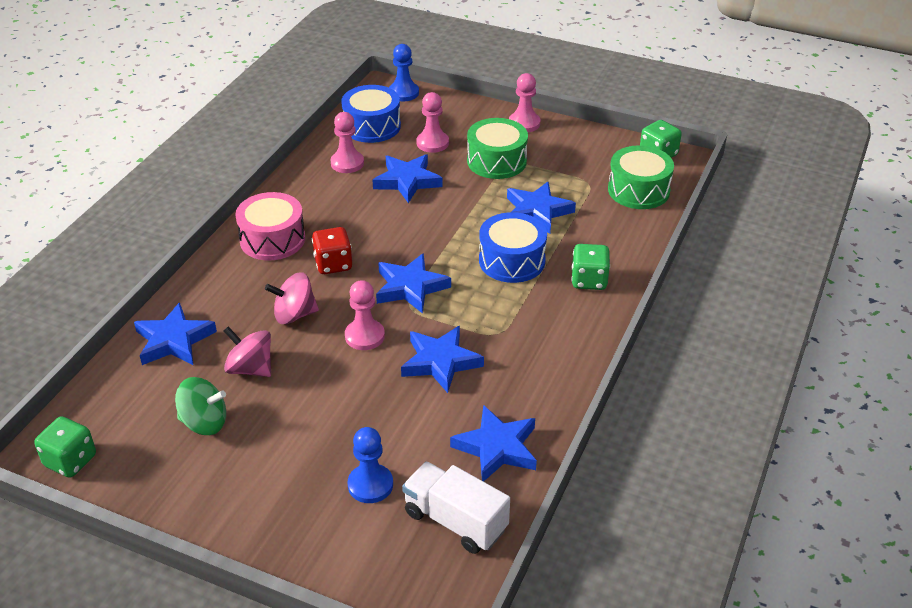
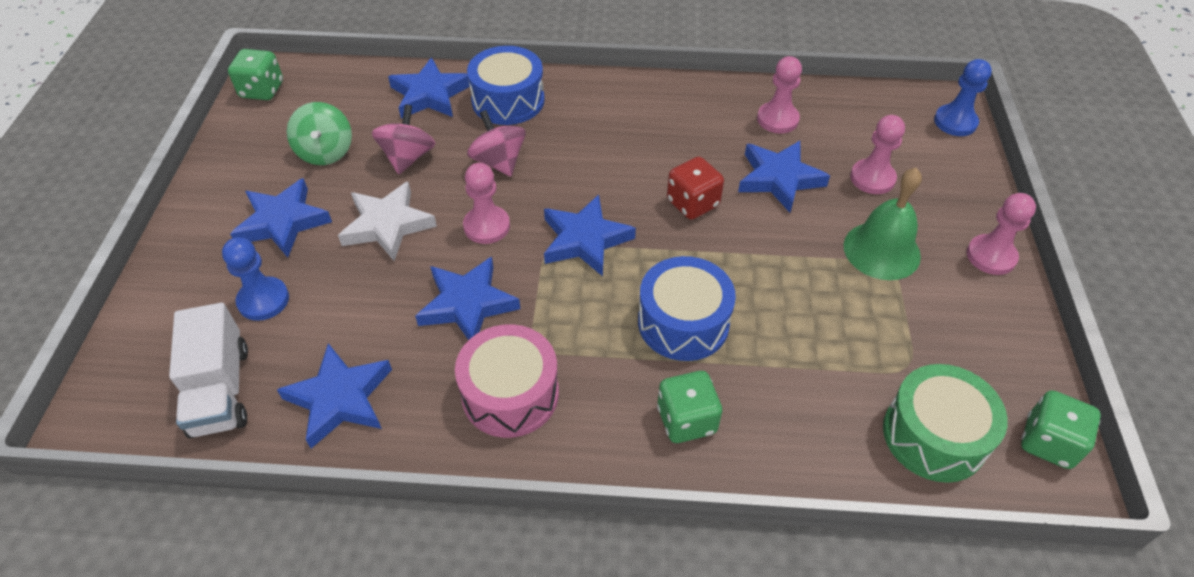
camera: 70 degrees right, 10 degrees up
(272, 239) = (609, 107): pink drum -> pink drum (510, 394)
(327, 394) = (387, 225): none -> white star
(333, 264) = (593, 165): red dice -> red dice (692, 203)
(372, 126) = (863, 117): blue drum -> blue drum (508, 100)
(455, 521) = (220, 390): white truck -> white truck turned 150 degrees clockwise
(496, 161) = (881, 250): green drum -> green bell
(537, 211) = (801, 323): blue star -> blue star (283, 222)

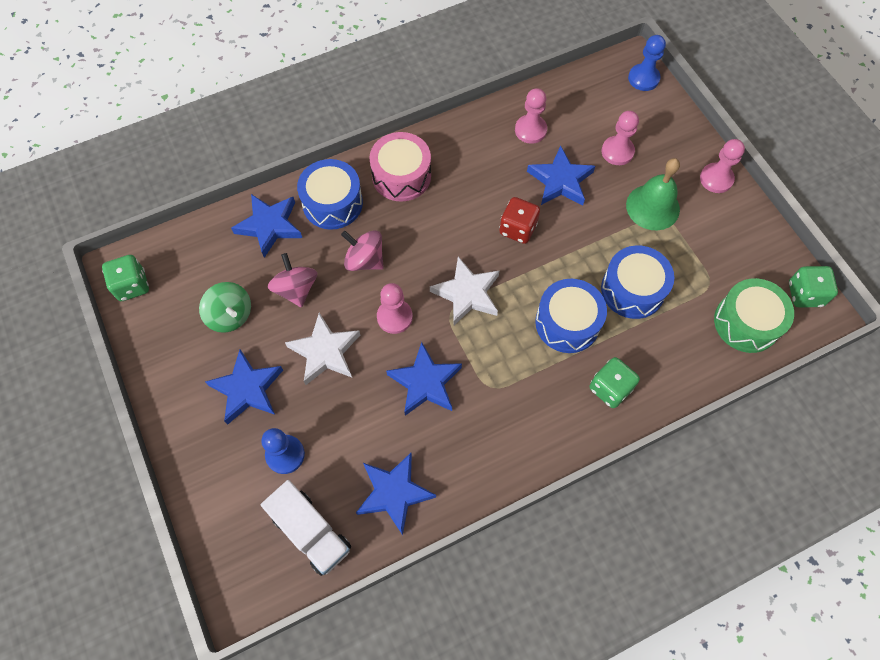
camera: 30 degrees left, 15 degrees up
(510, 394) = (497, 430): pink drum -> pink drum (401, 176)
(585, 240) = (467, 293): blue star -> white star
(794, 325) = (632, 290): none -> blue drum

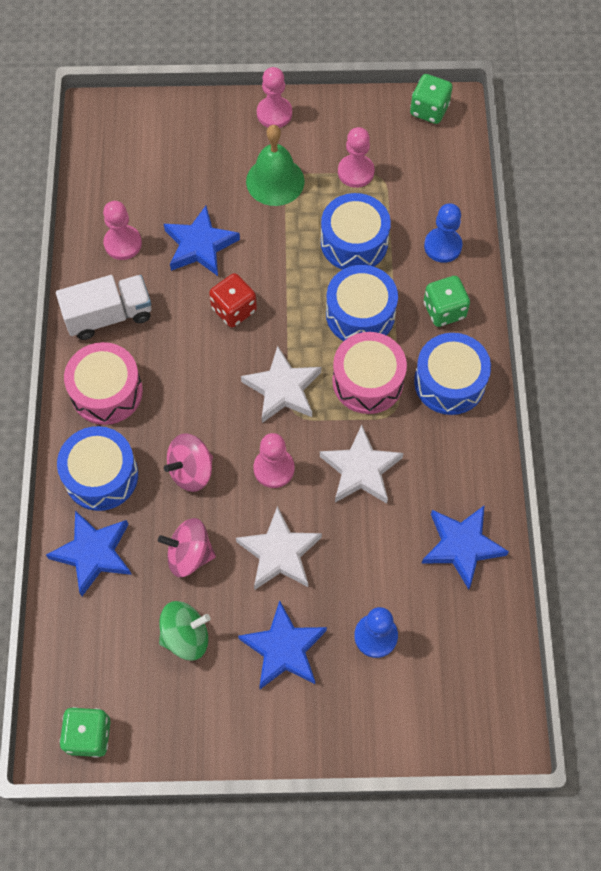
camera: 65 degrees left, 0 degrees up
(311, 532) = (467, 640): white truck -> white truck (109, 316)
(425, 382) = (361, 469): blue star -> white star
(508, 354) = (368, 381): none -> pink drum
(543, 421) = (449, 382): none -> blue drum
(617, 151) = (195, 179): pink pawn -> pink pawn (355, 172)
(643, 78) = (122, 113): blue pawn -> blue pawn (442, 246)
(746, 322) = (433, 169): green drum -> none

